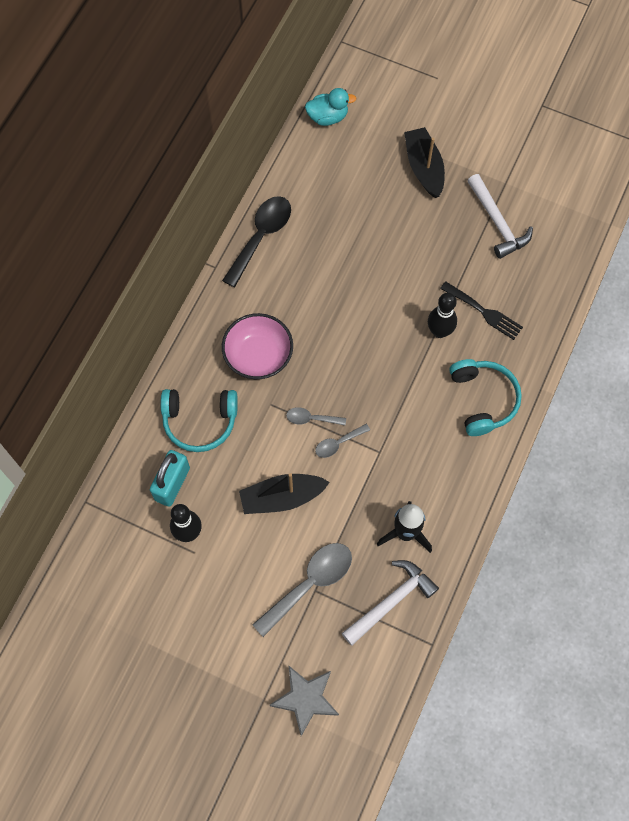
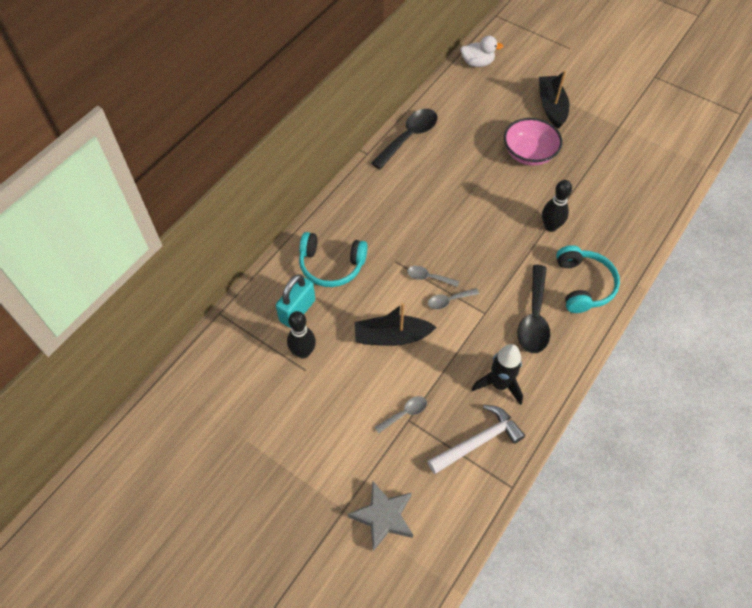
camera: 10 degrees right, 10 degrees down
(258, 356) = (391, 223): pink bowl -> pink bowl (529, 153)
(310, 584) = (404, 413): grey spoon -> grey spoon, size x0.52
(328, 117) = (477, 63): turquoise duck -> white duck
(433, 448) = (534, 318): none -> black spoon
(484, 312) = (591, 217): black fork -> none
(497, 222) = (609, 153): white hammer -> none

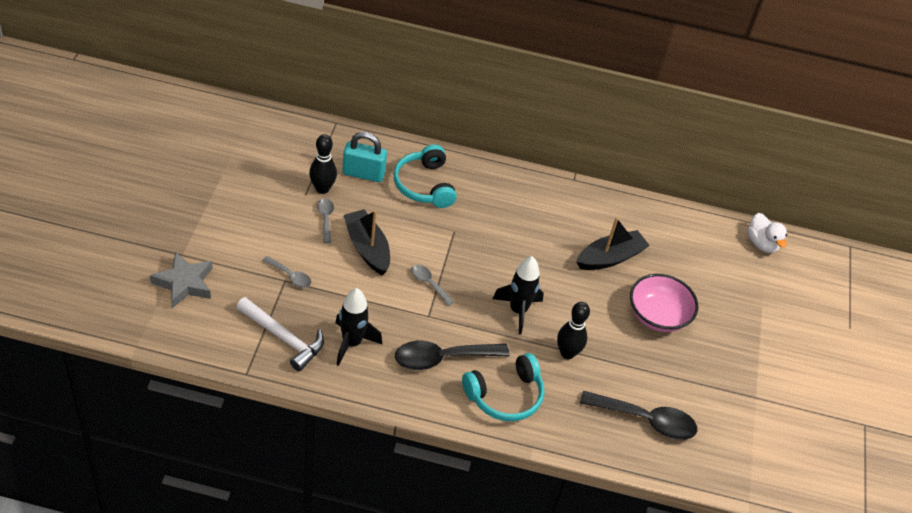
camera: 60 degrees right, 10 degrees down
(409, 137) = (616, 207): black spoon -> black spoon (646, 420)
(428, 277) = (448, 261): grey spoon -> grey spoon (325, 219)
(498, 245) = (518, 311): none -> black rocket
(551, 107) = (741, 325): black boat -> black boat (610, 258)

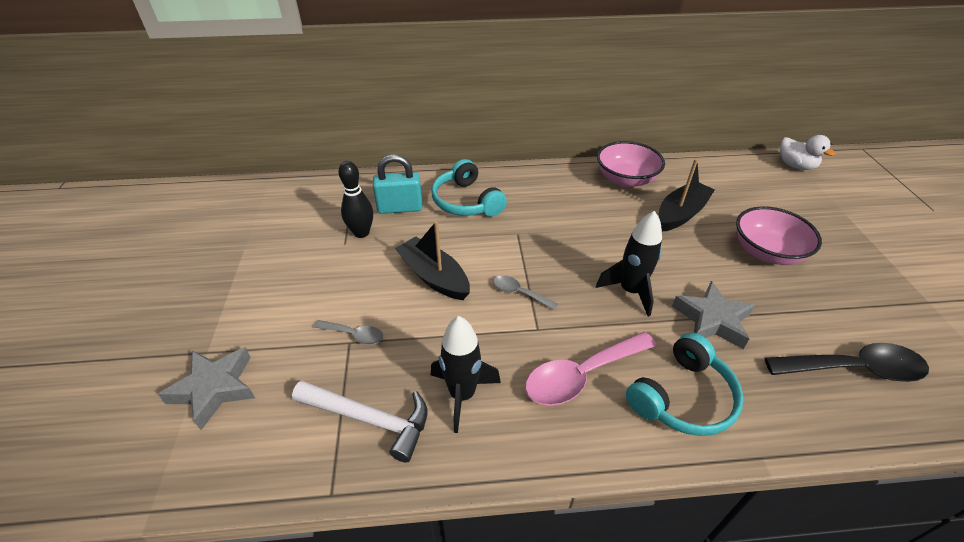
camera: 10 degrees left, 5 degrees down
(325, 219) = (375, 260): grey spoon -> none
(442, 358) = (581, 375): black spoon -> pink spoon
(567, 353) = (712, 320): black bowling pin -> grey star
(584, 207) = (625, 179): none -> pink bowl

